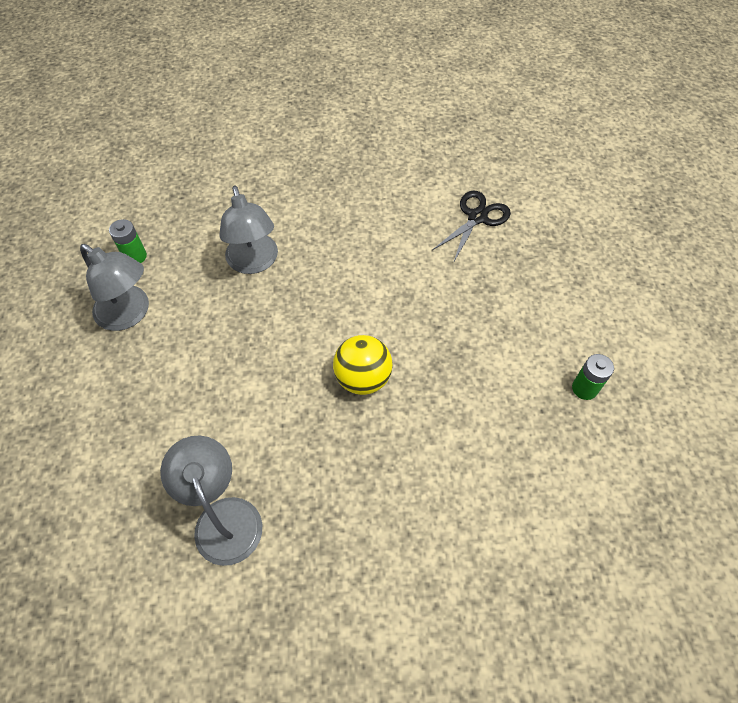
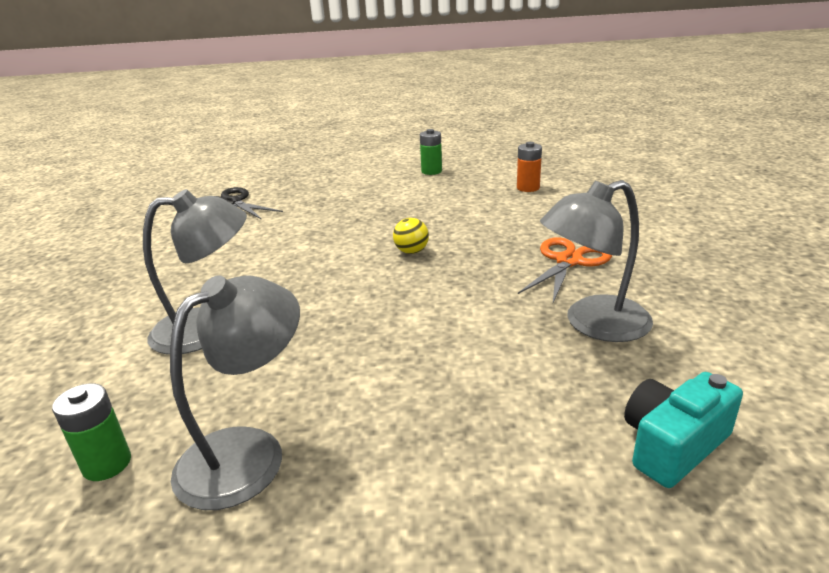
camera: 85 degrees left, 30 degrees down
(84, 538) = (673, 445): none -> turquoise camera
(333, 515) = (568, 261): none -> orange scissors
(363, 378) = (411, 252): yellow ball -> yellow ball, size x0.57
(532, 498) = (528, 188): none -> orange battery

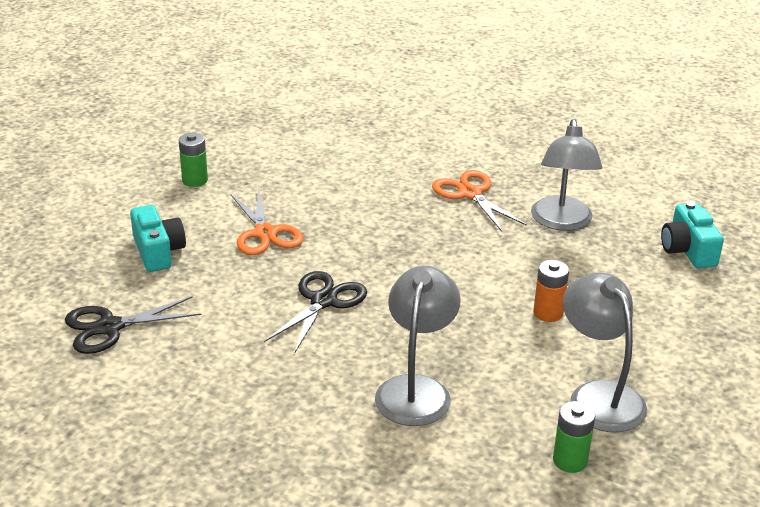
camera: 65 degrees left, 5 degrees up
(317, 253) = (323, 301): none -> black scissors
(330, 188) = (158, 252): none -> turquoise camera
(390, 208) = (265, 233): none -> orange scissors
(411, 252) = (378, 253): yellow ball -> none
(528, 188) = (311, 152): orange battery -> orange battery (548, 313)

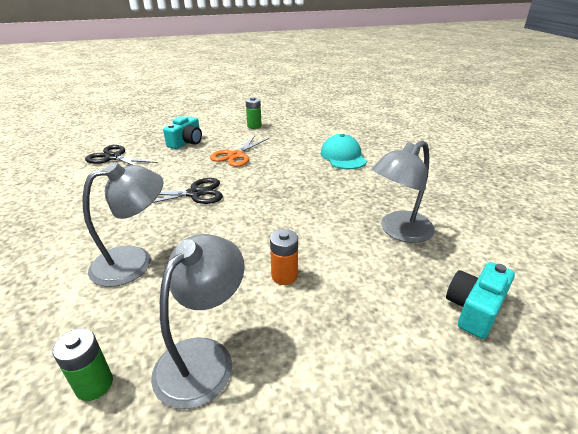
camera: 50 degrees right, 0 degrees up
(383, 169) = (343, 156): none -> turquoise cap
(470, 194) = (368, 188): orange scissors -> none

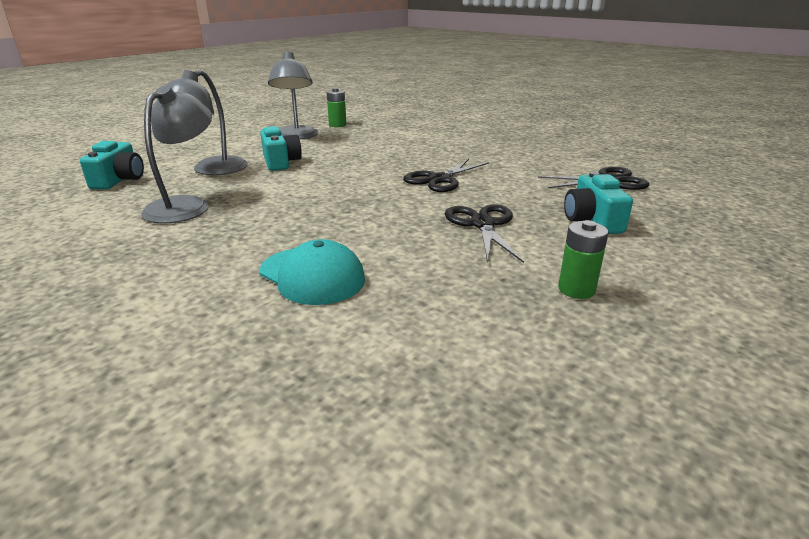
camera: 145 degrees right, 5 degrees down
(134, 262) = (397, 145): grey lamp -> grey lamp (212, 170)
(236, 155) = (482, 224): orange scissors -> black scissors
(284, 276) = (280, 162): orange battery -> turquoise camera

